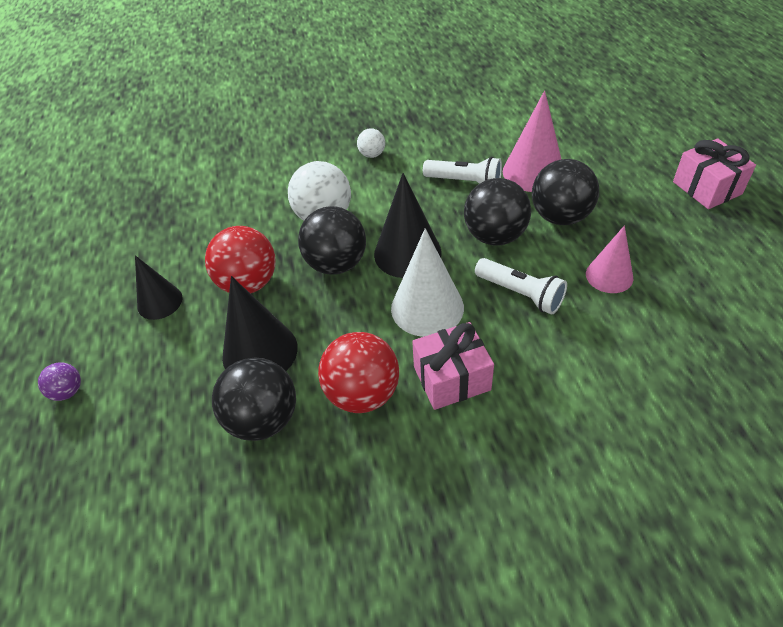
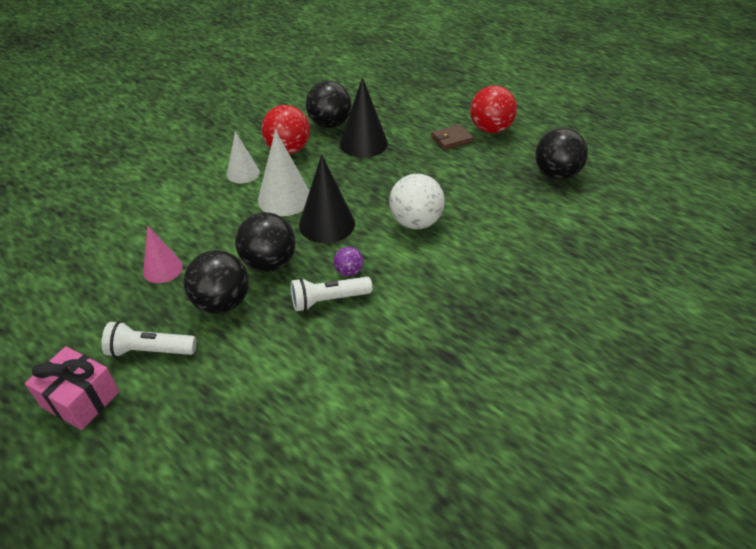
camera: 140 degrees right, 5 degrees down
(68, 391) = (438, 98): purple ball -> purple ball (349, 272)
(159, 302) = (451, 139): black cone -> brown wallet
(248, 283) = (413, 166): red ball -> red ball (490, 129)
(336, 264) = (370, 198): black ball -> black ball (556, 174)
(372, 154) = (439, 291): white ball -> none
(451, 378) = (243, 173): pink gift -> white cone
(520, 294) = (225, 230): white flashlight -> white flashlight (150, 350)
(533, 172) = (270, 340): pink cone -> none

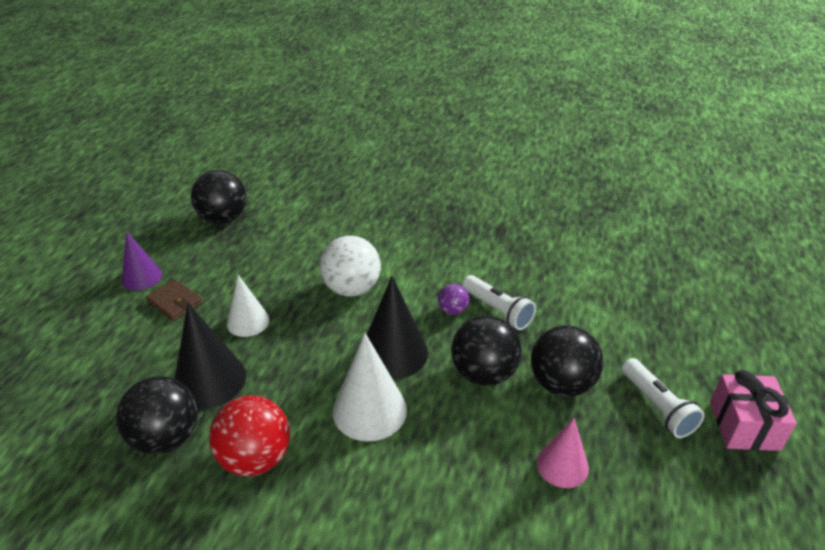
camera: 115 degrees left, 5 degrees down
(243, 173) = (337, 485): white cone -> white cone (248, 321)
(490, 129) = (142, 277): red ball -> purple cone

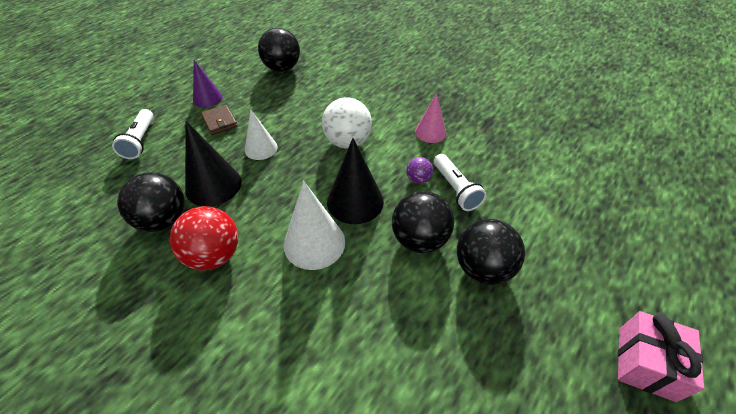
camera: 20 degrees right, 10 degrees up
(562, 465) = (451, 342): pink cone -> pink cone (430, 132)
(657, 407) = (563, 317): white flashlight -> white flashlight (140, 141)

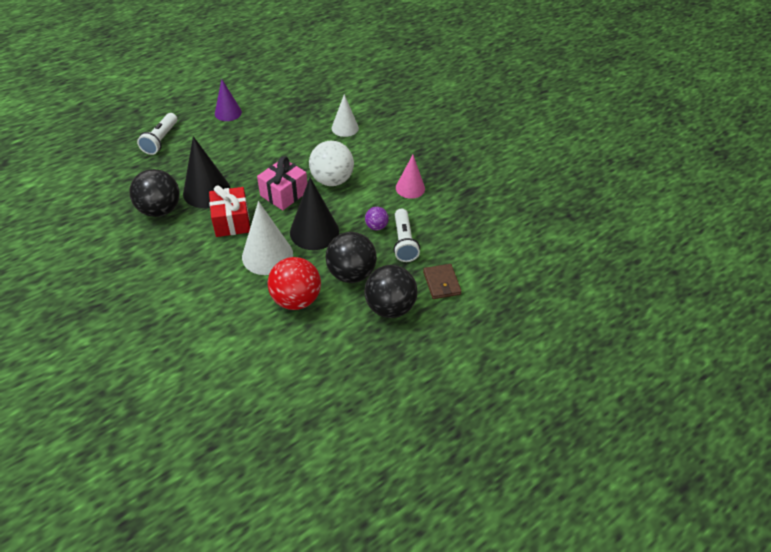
camera: 15 degrees right, 0 degrees up
(214, 255) = (189, 245): red ball -> red ball (296, 299)
(219, 121) = (230, 137): brown wallet -> brown wallet (441, 283)
(256, 213) = (232, 221): none -> red gift
(261, 148) = (256, 169): white cone -> white cone (345, 128)
(282, 68) = (305, 96): black ball -> none
(646, 363) = (474, 401): pink gift -> pink gift (284, 193)

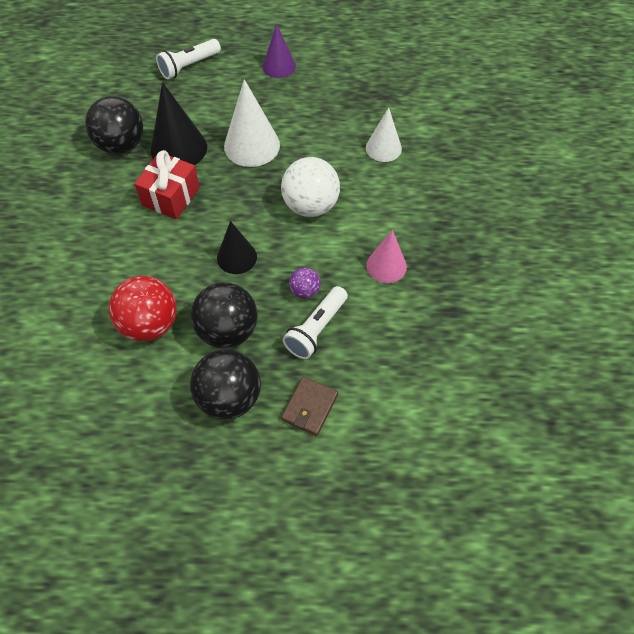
camera: 40 degrees right, 10 degrees up
(267, 255) = (168, 256): white cone -> white cone (252, 145)
(284, 193) = (248, 194): pink gift -> none
(314, 231) = (237, 257): black cone -> black cone, size x0.64

